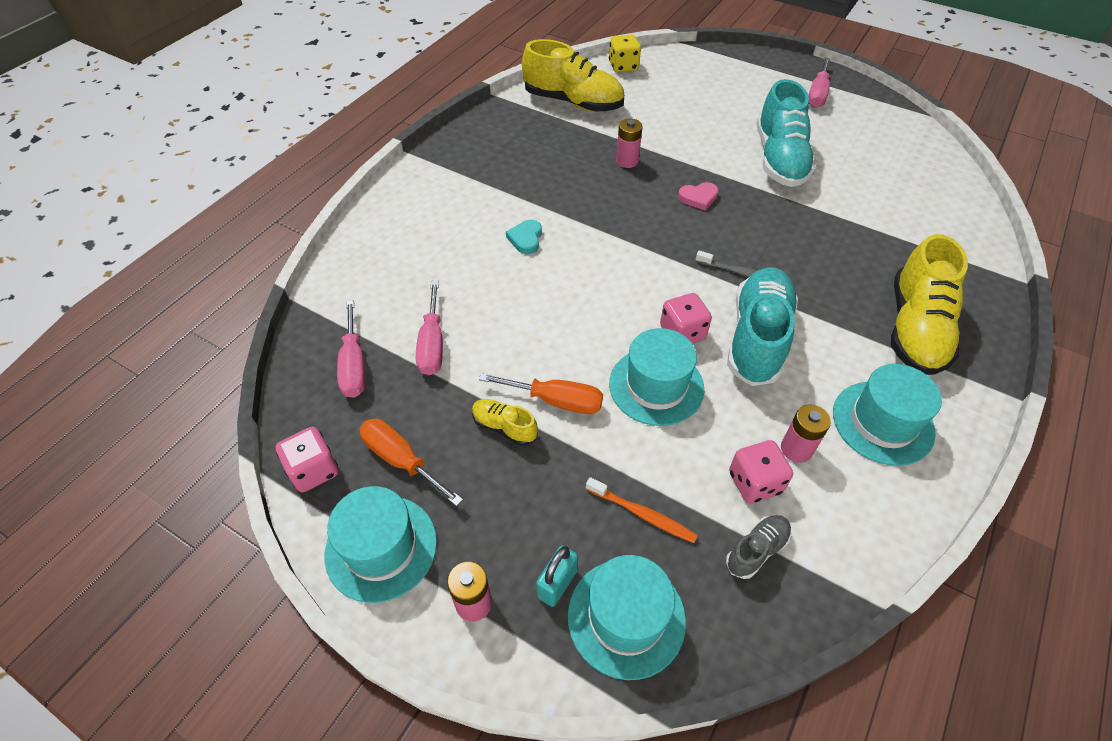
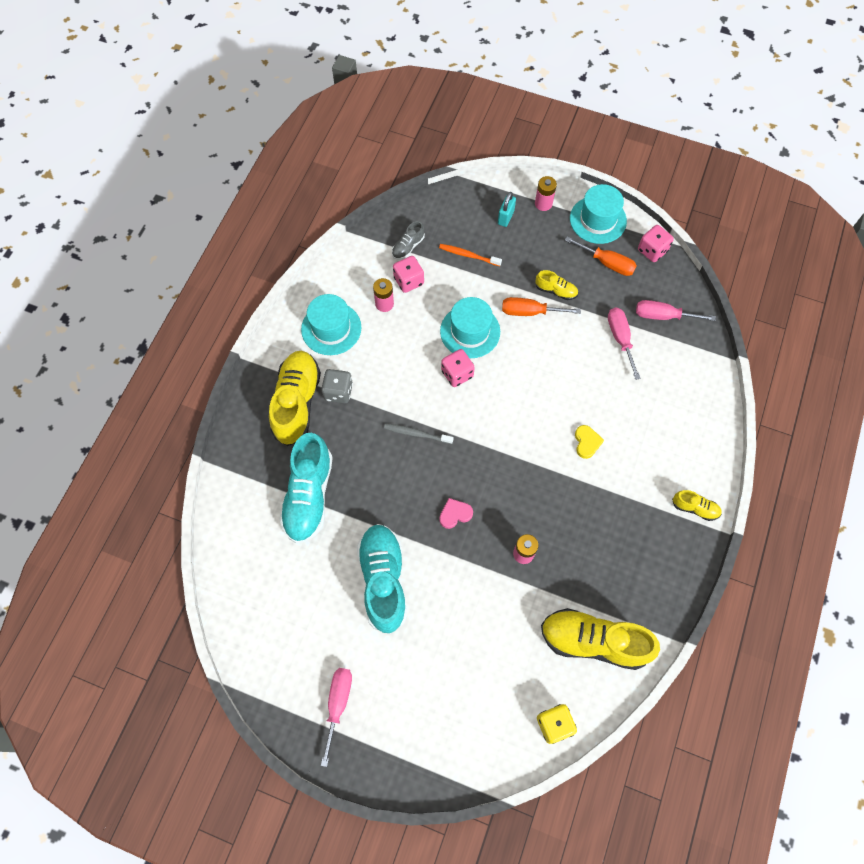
camera: 170 degrees right, 15 degrees up
(354, 365) = (663, 316): pink screwdriver -> pink screwdriver turned 60 degrees counterclockwise
(428, 172) = (695, 508): none -> yellow shoe
(526, 239) = (587, 442): turquoise heart -> yellow heart
(626, 617) = (470, 209): turquoise hat -> none
(757, 338) = (406, 378): turquoise shoe -> turquoise shoe (309, 495)
(856, 334) = (338, 392): none -> grey dice

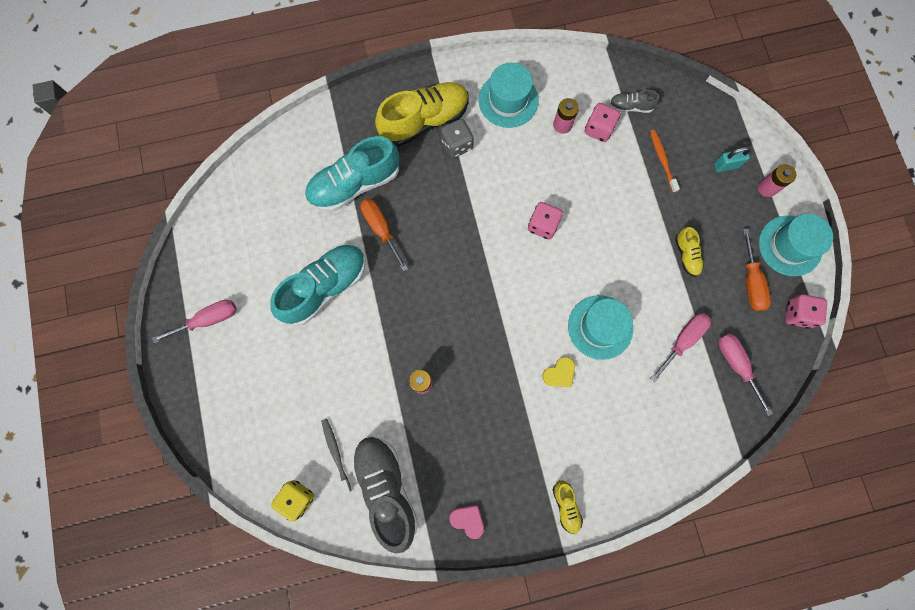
camera: 55 degrees right, 10 degrees up
(417, 434) = (465, 229): grey toothbrush -> grey toothbrush (336, 453)
(455, 514) = (418, 306): pink heart -> pink heart (468, 520)
(470, 331) = (590, 209): turquoise hat -> turquoise hat (600, 327)
(530, 312) = (648, 246): orange screwdriver -> orange screwdriver (381, 229)
(593, 641) = (386, 489): yellow shoe -> grey shoe

